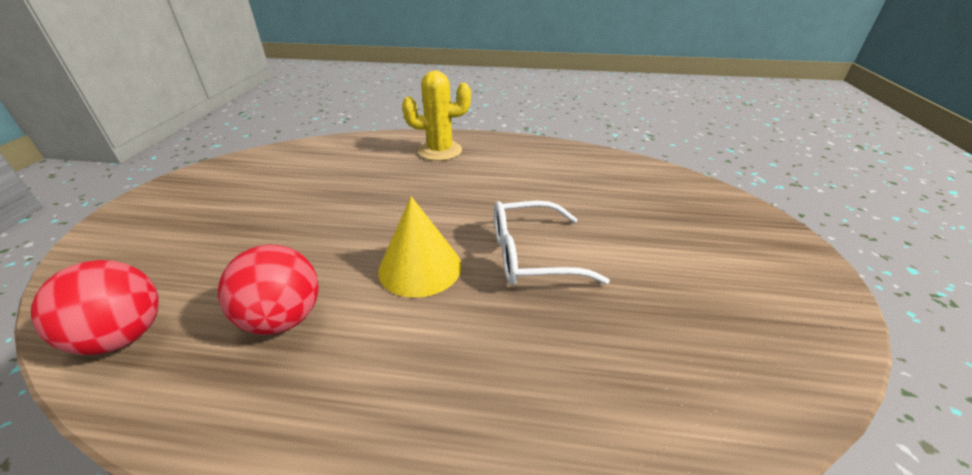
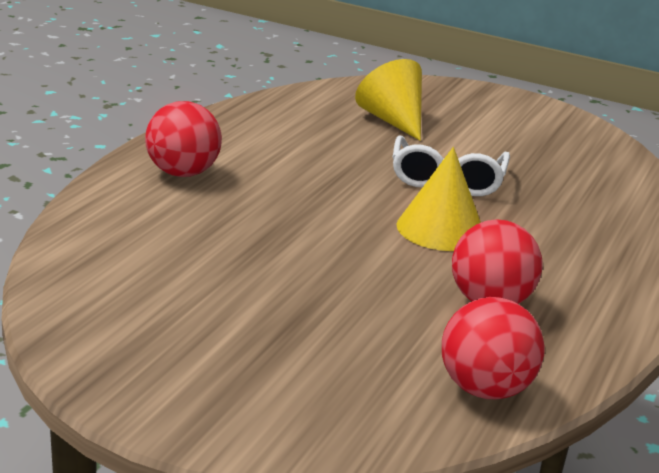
camera: 75 degrees left, 10 degrees down
(440, 151) = (182, 173): yellow cactus -> red ball
(629, 206) = (392, 121): none -> yellow cone

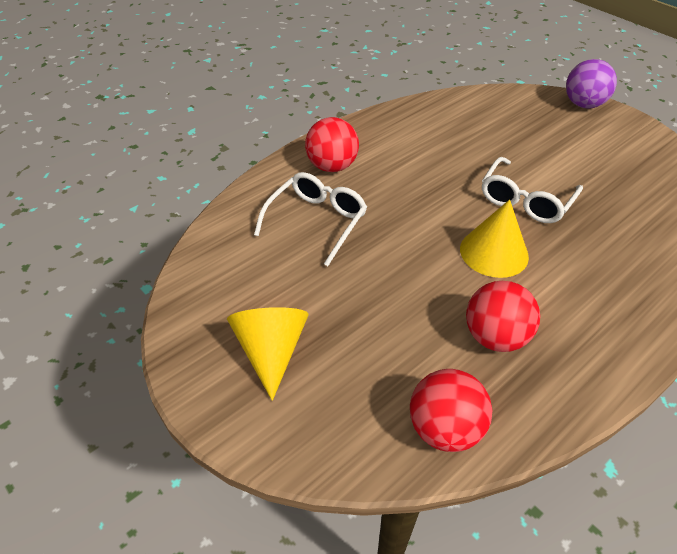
camera: 25 degrees right, 20 degrees up
(199, 228) = (316, 221): none -> white glasses
(392, 121) = (512, 133): yellow cone -> yellow cone (271, 351)
(458, 88) = (583, 104): none -> purple ball

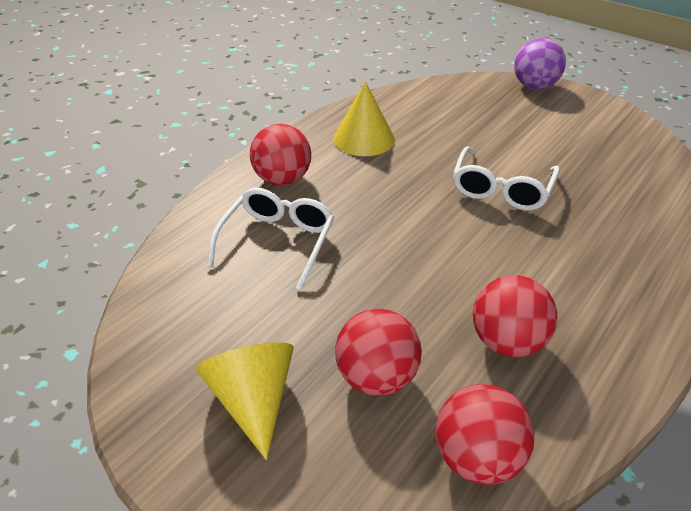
camera: 10 degrees left, 5 degrees down
(375, 349) = (376, 377): none -> red ball
(494, 252) = (482, 249): yellow cone -> yellow cone (364, 139)

